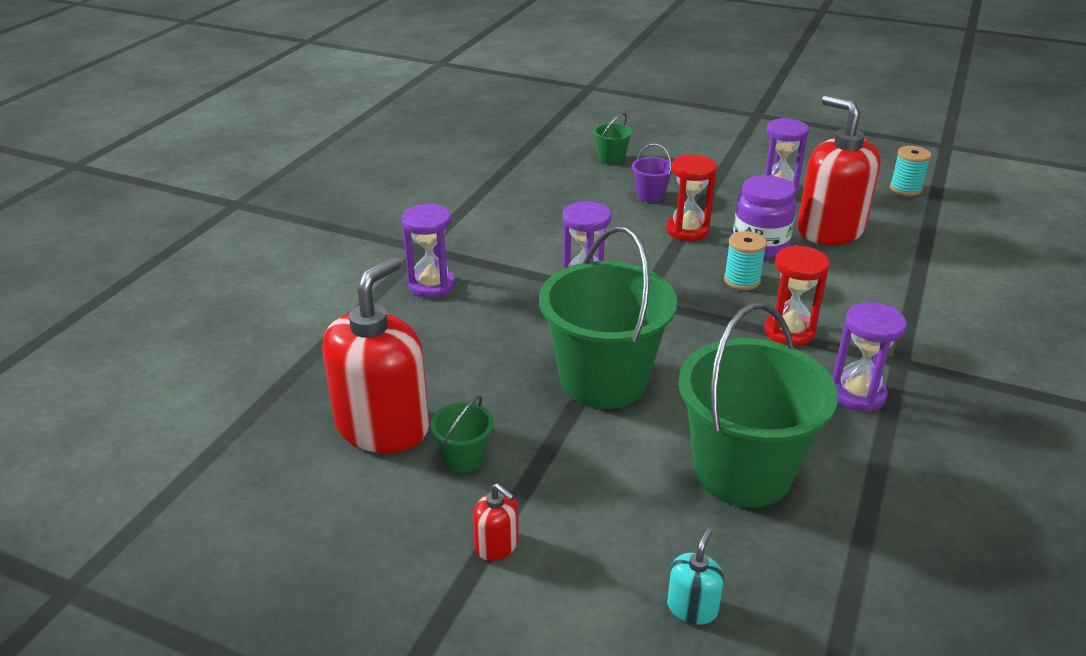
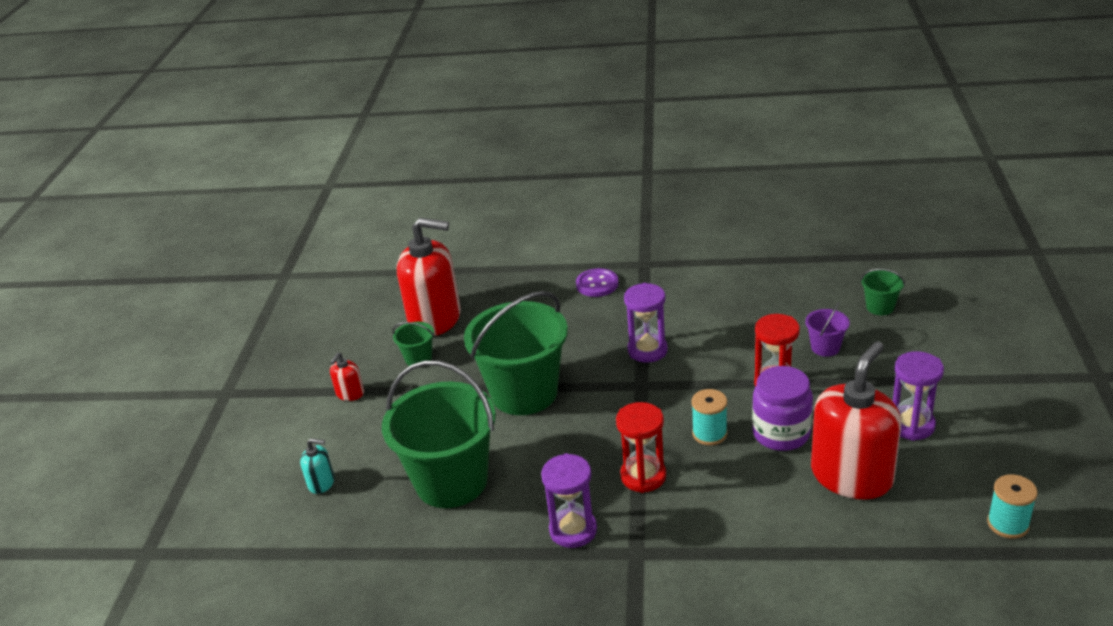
camera: 75 degrees right, 0 degrees up
(431, 285) = (597, 284): purple hourglass -> purple button

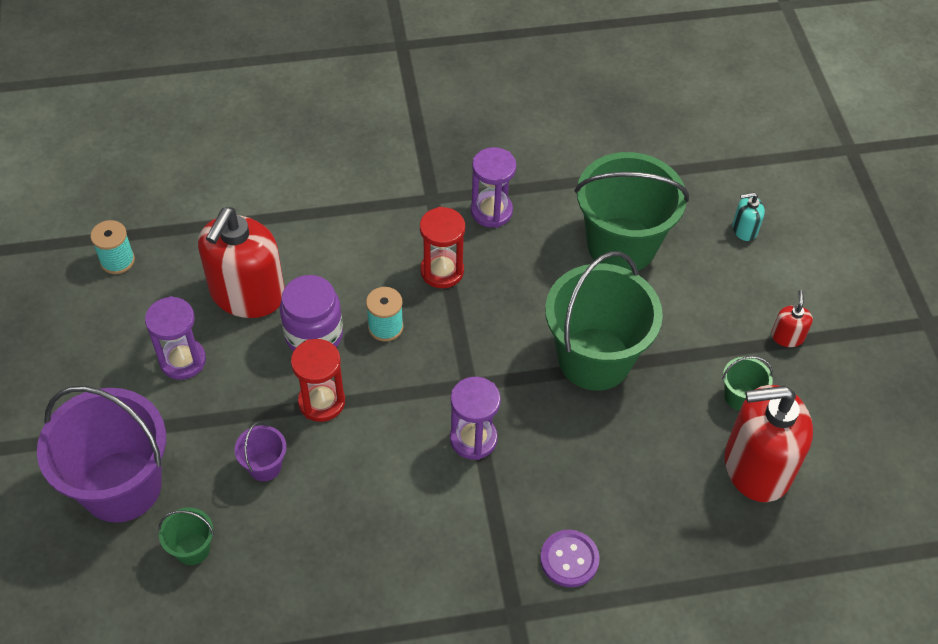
camera: 160 degrees right, 20 degrees up
(948, 345) = (121, 486): none -> purple bucket

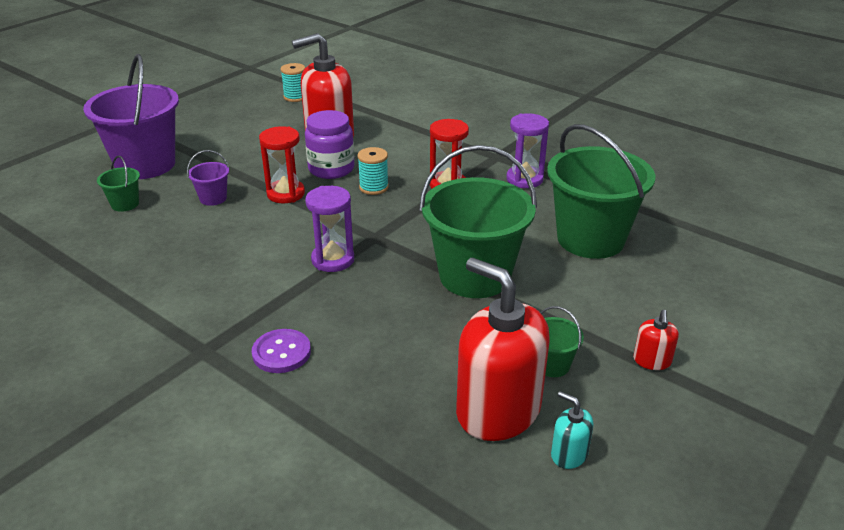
camera: 50 degrees right, 20 degrees down
(183, 360) = (255, 142): purple hourglass -> none
(744, 229) = (709, 286): turquoise soap dispenser -> turquoise soap dispenser (569, 454)
(787, 336) = (652, 361): red soap dispenser -> red soap dispenser turned 135 degrees clockwise

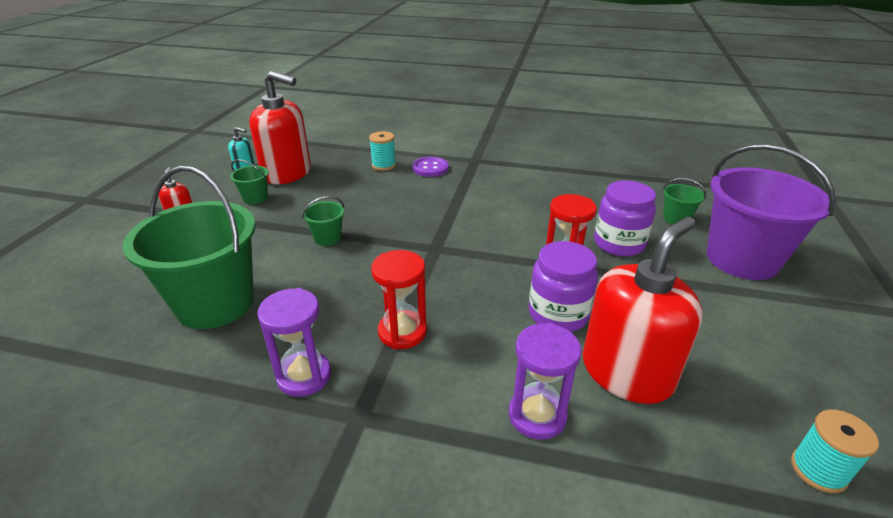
camera: 155 degrees right, 0 degrees up
(213, 198) = (619, 244): purple bucket -> purple jar
(333, 260) = (452, 221): purple hourglass -> purple hourglass (537, 415)
(373, 187) = (485, 302): turquoise spool -> turquoise spool (383, 165)
(474, 276) = (327, 238): green bucket -> green bucket, size x0.43

